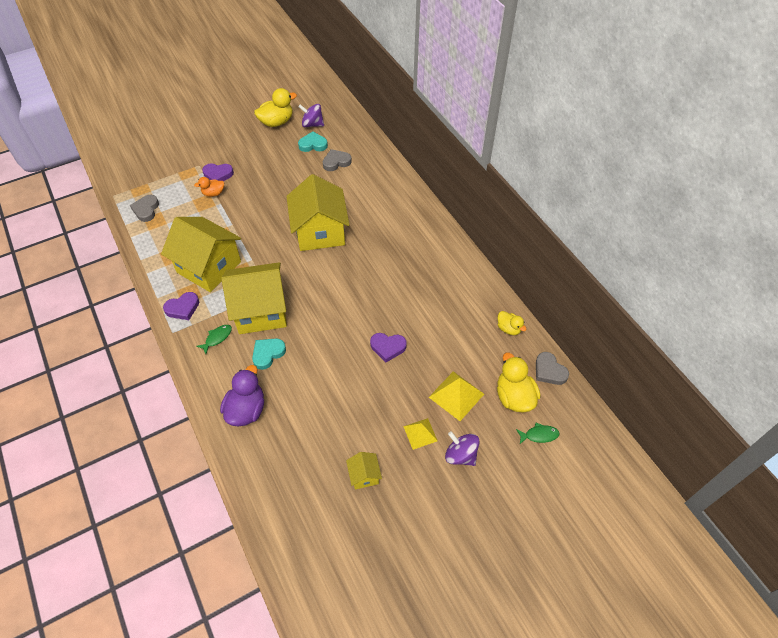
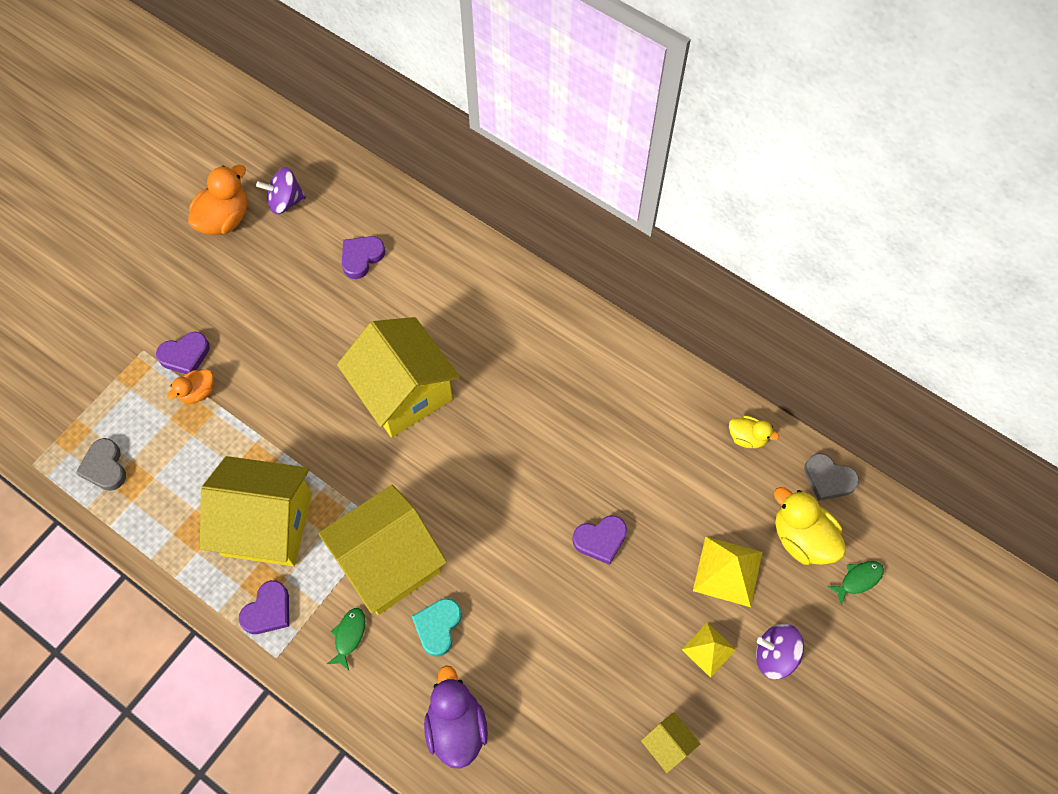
camera: 25 degrees left, 10 degrees up
(276, 122) = (225, 219): yellow duck -> orange duck
(313, 144) = (307, 239): turquoise heart -> none
(336, 162) = (361, 258): grey heart -> purple heart

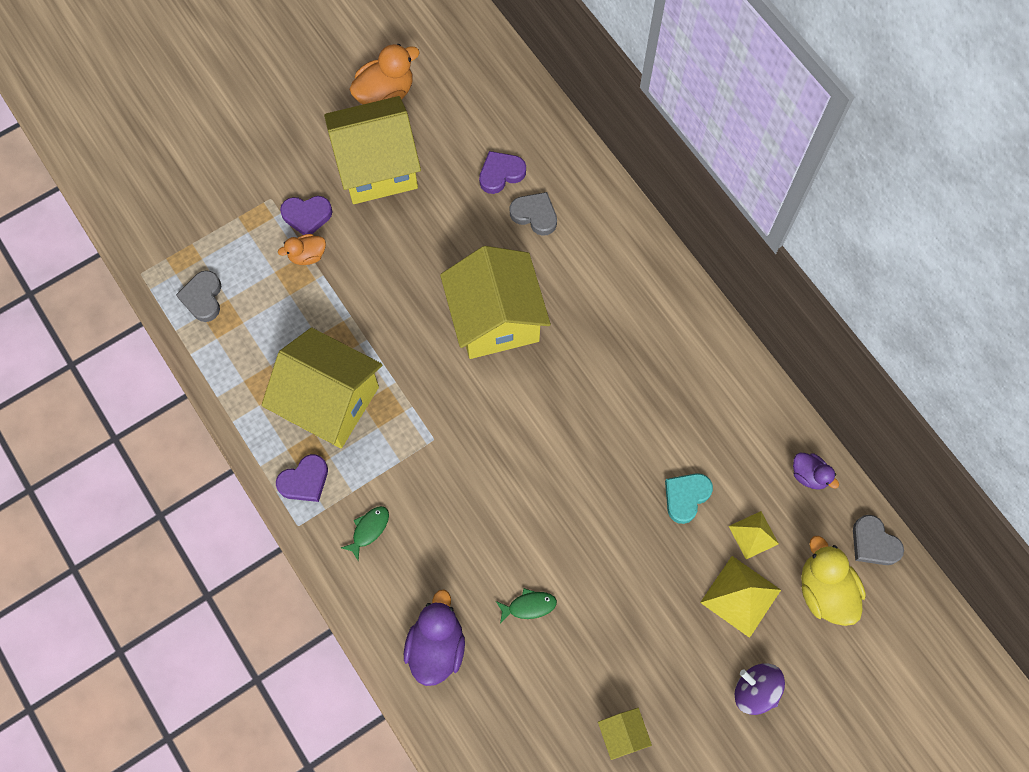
camera: 20 degrees right, 5 degrees up
(285, 201) = (448, 94): purple spinning top -> none
(389, 562) = (427, 475): yellow house -> yellow house (377, 167)
(407, 285) = (535, 215): none -> grey heart
(438, 627) = (451, 550): turquoise heart -> turquoise heart (686, 497)
(600, 540) = (630, 523): purple heart -> none
(709, 649) = (694, 662): yellow pyramid -> yellow pyramid (753, 535)
(747, 437) = (809, 475): yellow duck -> purple duck
(858, 579) = (864, 649): green fish -> green fish (529, 606)

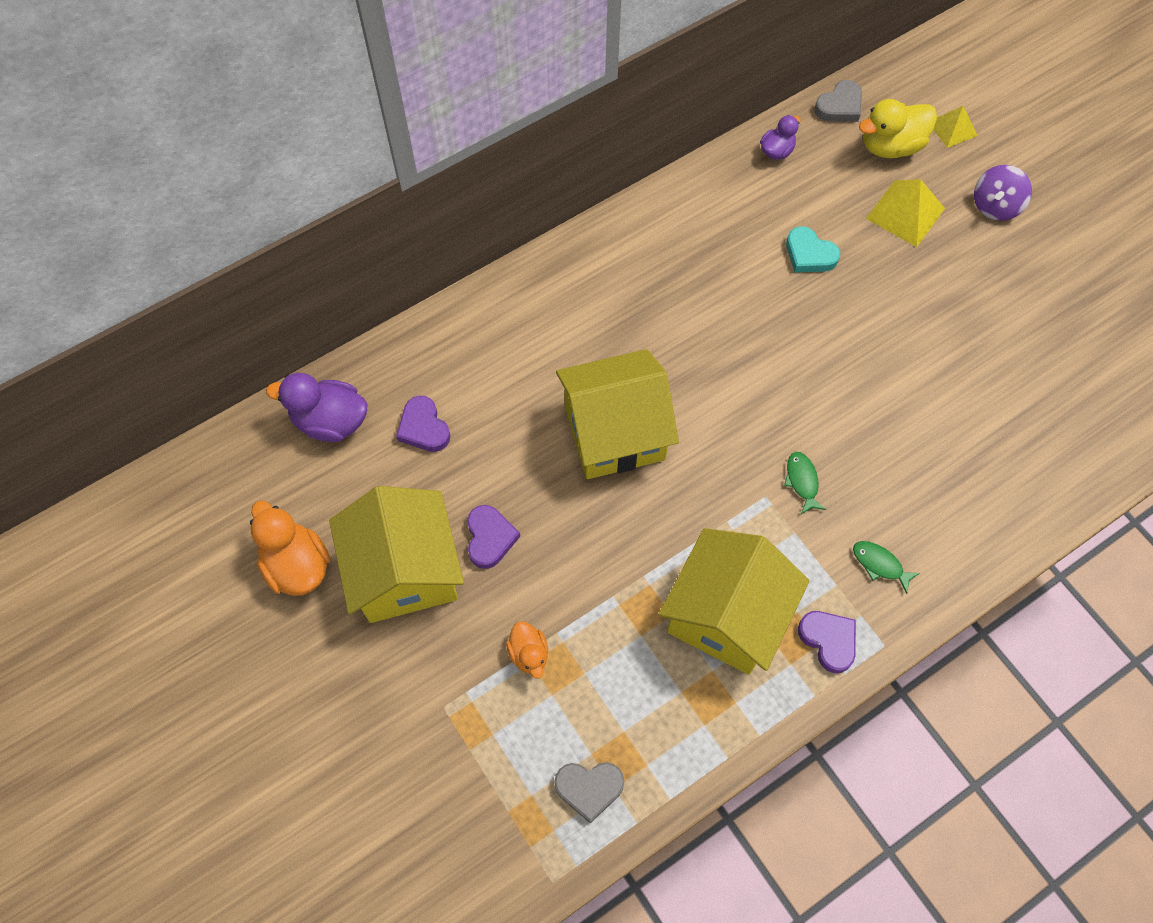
camera: 90 degrees left, 5 degrees down
(307, 216) = (472, 657): purple heart -> purple heart (490, 538)
(436, 646) = (1000, 489): purple duck -> purple duck (330, 421)
(529, 606) = (943, 399): green fish -> green fish (802, 481)
(535, 215) = (481, 391): grey heart -> none
(622, 734) = (1058, 316): yellow house -> none
(753, 535) = (842, 199): yellow pyramid -> yellow pyramid (952, 128)

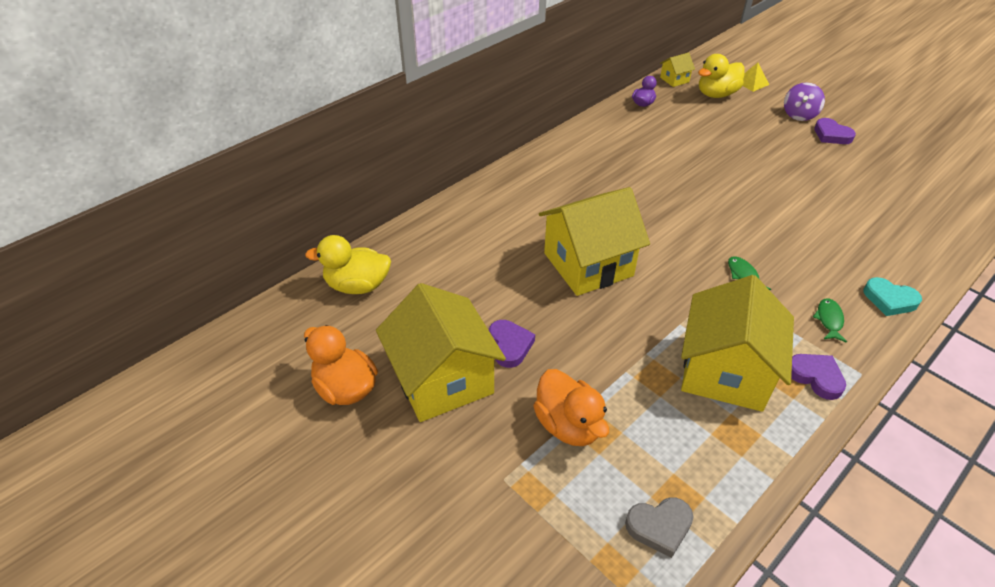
camera: 10 degrees left, 20 degrees down
(330, 421) = (357, 285): purple duck -> yellow duck
(423, 428) = (435, 280): purple heart -> purple heart (831, 135)
(529, 654) = (568, 425): orange duck -> orange duck, size x1.72
(809, 254) = (688, 150): turquoise heart -> turquoise heart (889, 300)
(839, 106) = (674, 80): grey heart -> yellow house
(879, 564) = (829, 320): green fish -> green fish turned 75 degrees clockwise
(905, 213) = (743, 124): yellow pyramid -> none

